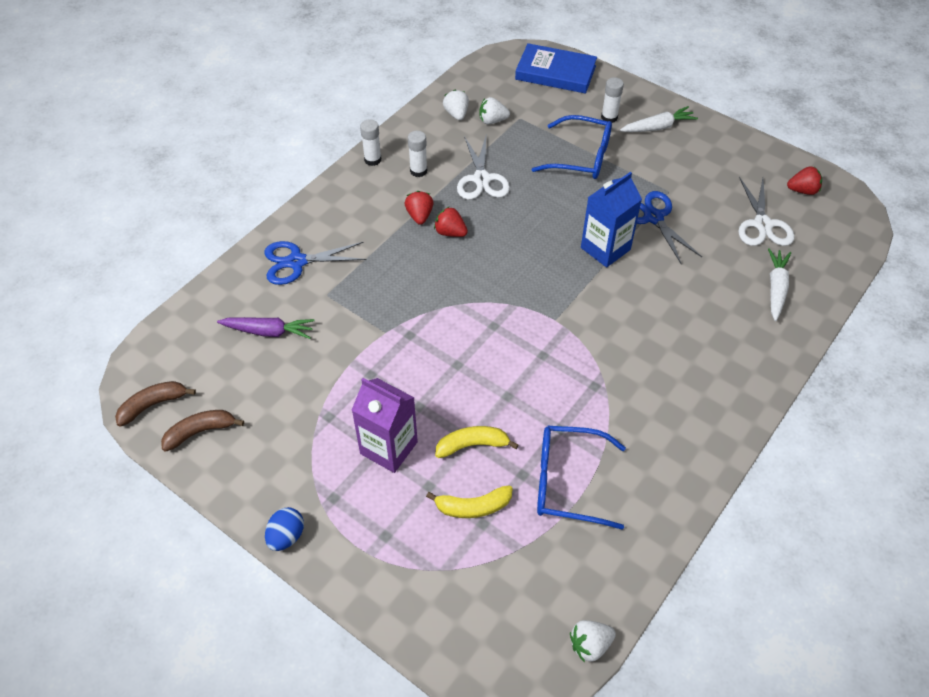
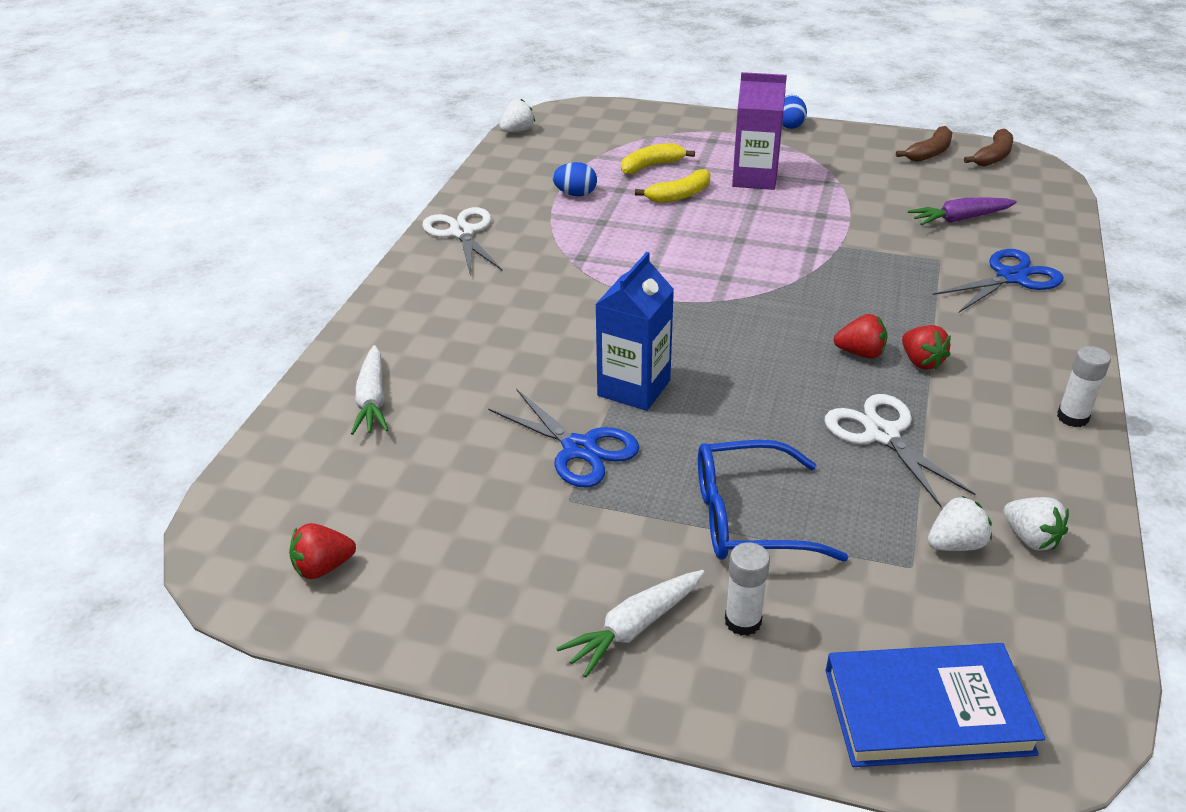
camera: 160 degrees right, 15 degrees down
(418, 171) = (987, 420): white glue stick -> none
(567, 482) = (575, 194): blue glasses -> blue egg
(762, 224) = (397, 485): white scissors -> white scissors (462, 233)

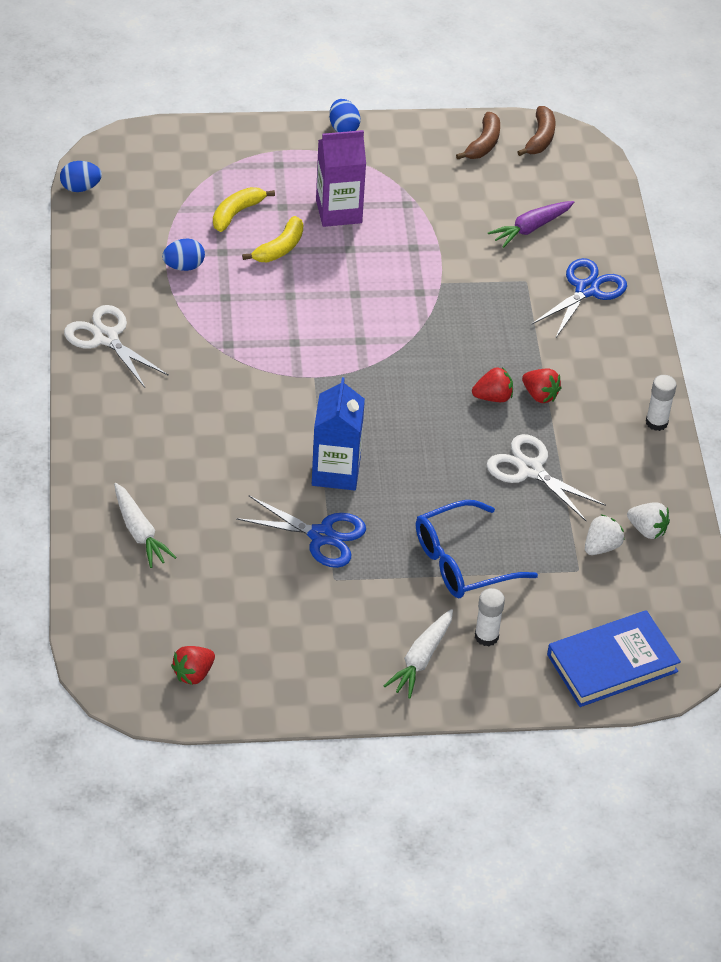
camera: 25 degrees left, 10 degrees up
(517, 131) = (80, 188): white strawberry -> blue egg

